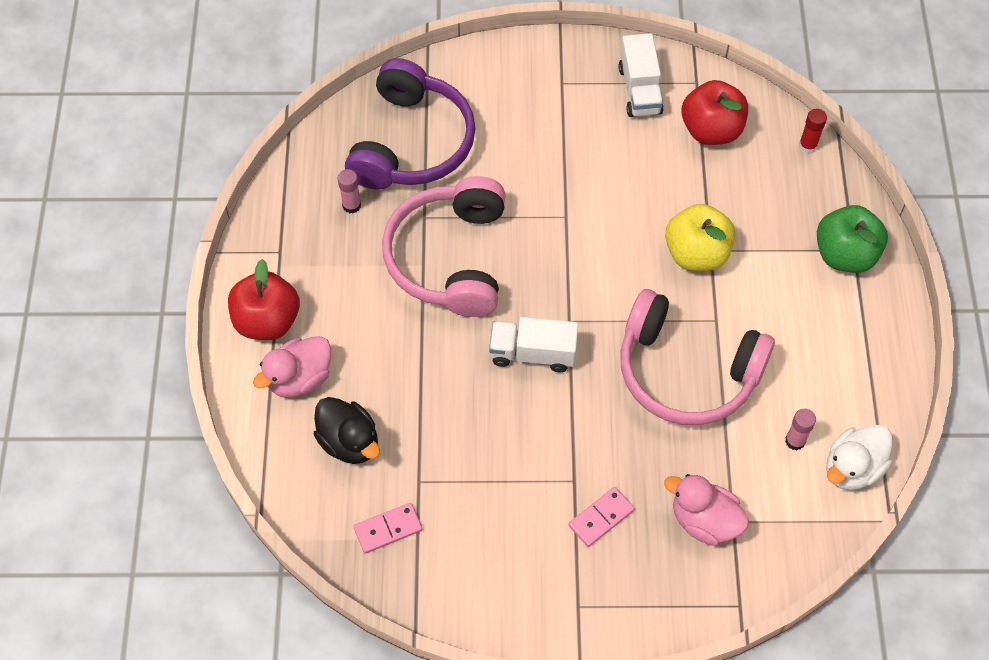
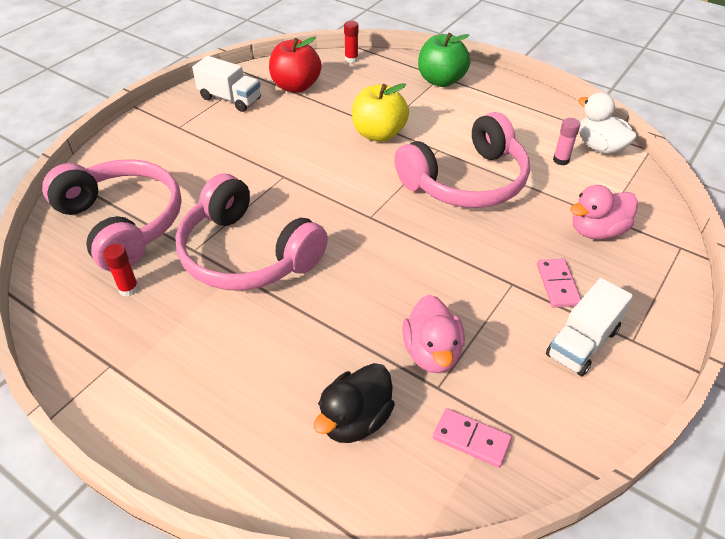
camera: 55 degrees left, 15 degrees down
(267, 321) = (167, 416): red apple -> none
(299, 378) = (253, 424): pink duck -> pink duck (432, 352)
(349, 442) = (355, 420): black duck -> black duck turned 135 degrees clockwise
(351, 205) = (129, 289): pink glue stick -> red glue stick
(388, 529) = (471, 439): pink domino -> pink domino turned 75 degrees counterclockwise
(411, 143) = (122, 223): purple headphones -> pink headphones
(533, 353) = (379, 250): white truck -> white truck (582, 342)
(852, 468) = (600, 147): white duck -> white duck turned 150 degrees clockwise

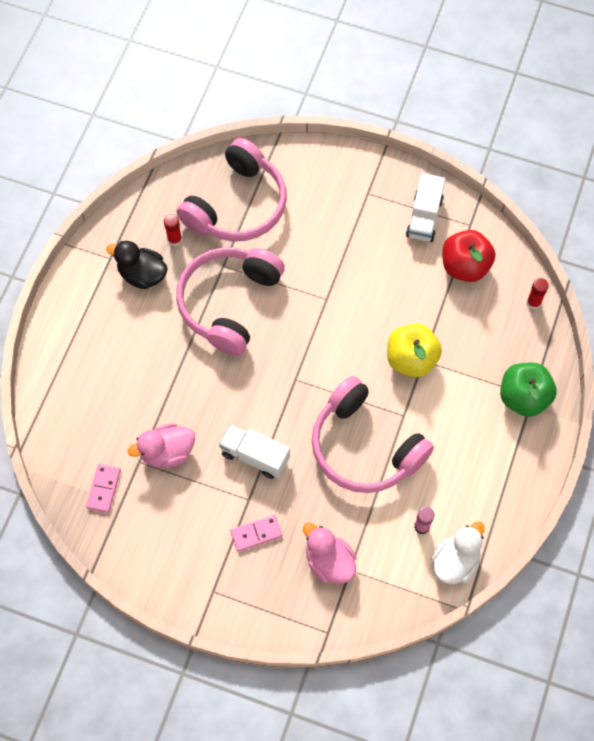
camera: 75 degrees right, 20 degrees up
(355, 420) = (102, 416): black duck -> black duck (142, 275)
(582, 342) = (201, 555): white truck -> white truck (255, 456)

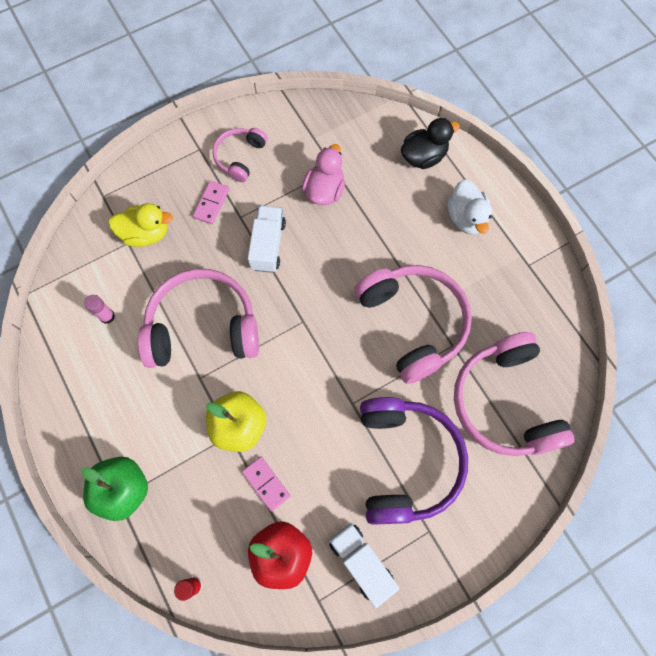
camera: 130 degrees right, 5 degrees up
(104, 489) = (334, 134): pink domino -> pink domino (266, 484)
(142, 275) = (493, 278): black duck -> black duck (423, 157)
(174, 240) = (508, 326): red glue stick -> none
(192, 548) = (240, 157): none -> pink headphones
(255, 456) = (268, 245): white truck -> white truck turned 60 degrees counterclockwise
(329, 562) = (146, 234): pink duck -> yellow duck
(336, 237) = (405, 461): none -> purple headphones
(455, 562) = (60, 317): white duck -> white duck (466, 218)

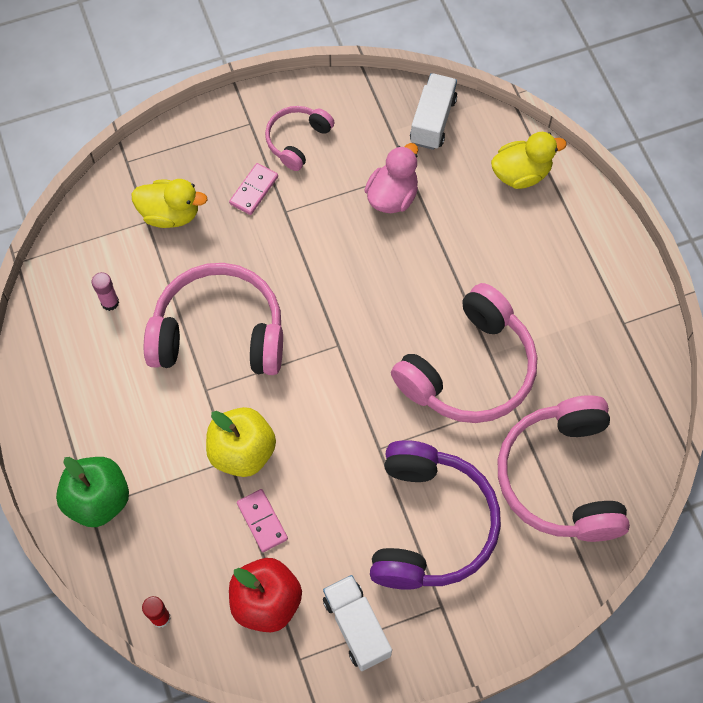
camera: 10 degrees right, 5 degrees down
(268, 245) = (312, 250): white truck -> white truck (432, 121)
(412, 323) = (468, 369): pink headphones -> pink headphones turned 60 degrees clockwise
(423, 157) = (521, 174): black duck -> yellow duck
(466, 218) = (558, 255): white duck -> none

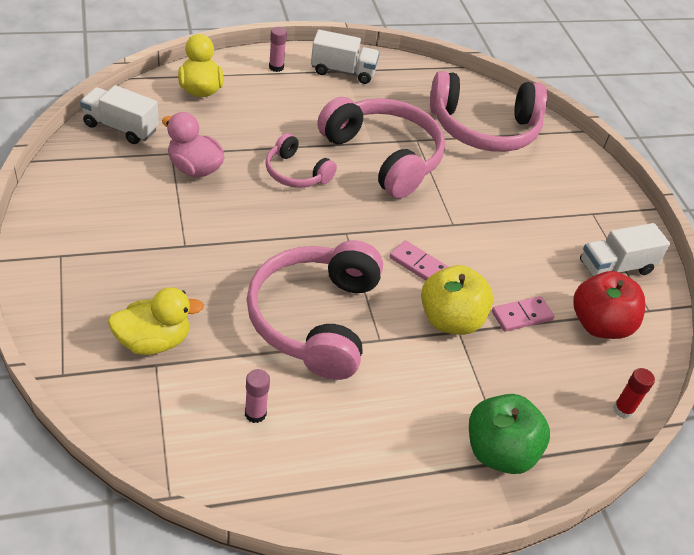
camera: 90 degrees left, 20 degrees down
(170, 214) = (153, 341): yellow duck -> yellow duck turned 60 degrees clockwise
(254, 190) = (149, 265): pink domino -> pink domino (418, 265)
(297, 140) = (101, 222): pink headphones -> pink headphones (296, 173)
(429, 524) = (523, 207): purple headphones -> none
(593, 238) = (276, 67): none -> pink glue stick
(614, 309) = (343, 71): none -> white truck

